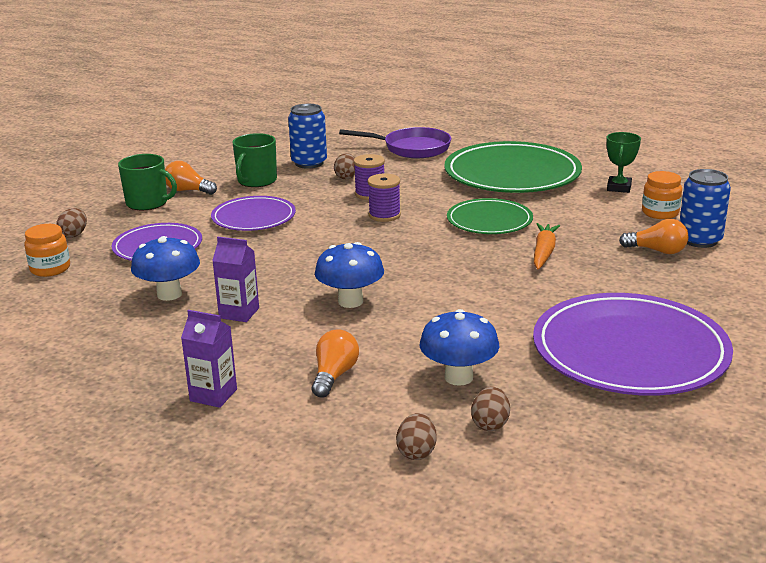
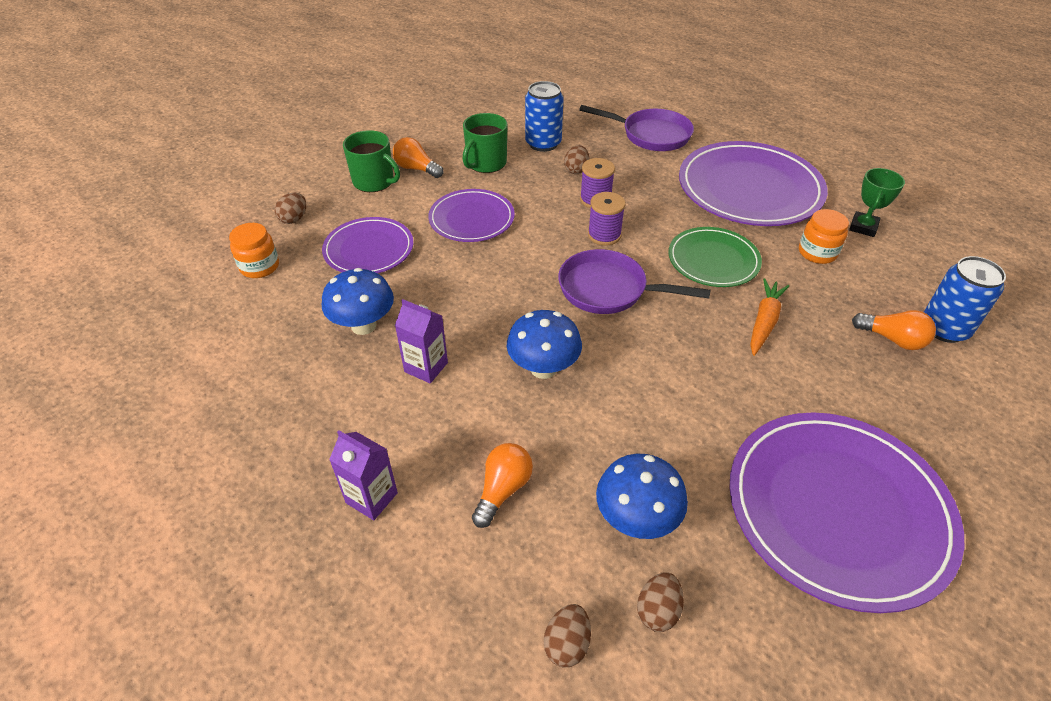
camera: 10 degrees right, 20 degrees up
(397, 248) = (608, 290): none -> purple pan
(512, 174) = (749, 189): green plate -> purple plate
(660, 213) = (904, 275): orange jar -> orange jar (817, 253)

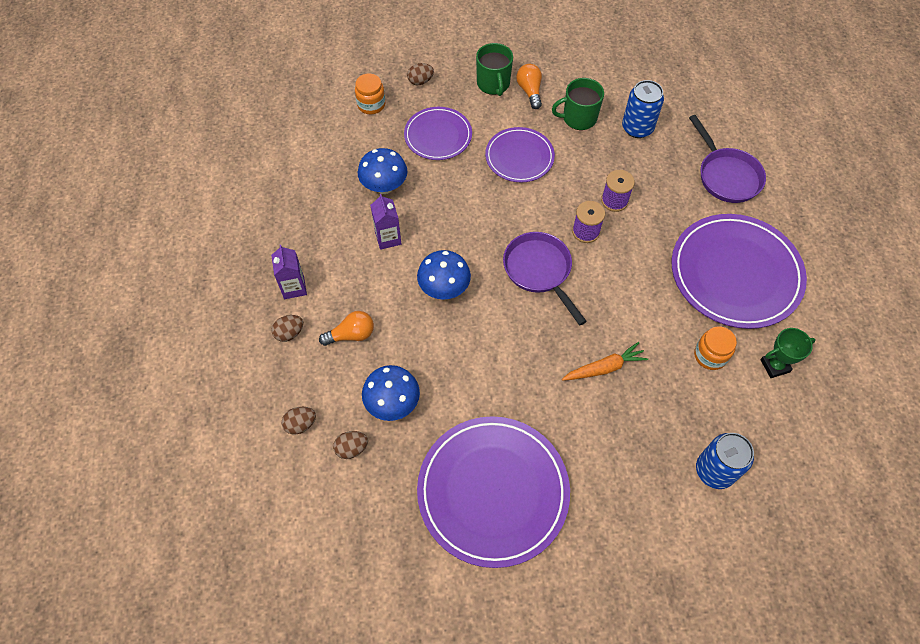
camera: 45 degrees right, 15 degrees up
(576, 170) = (632, 167): brown egg -> brown egg (289, 333)
(713, 260) = (631, 304): green plate -> none
(892, 339) = (668, 446): orange light bulb -> none

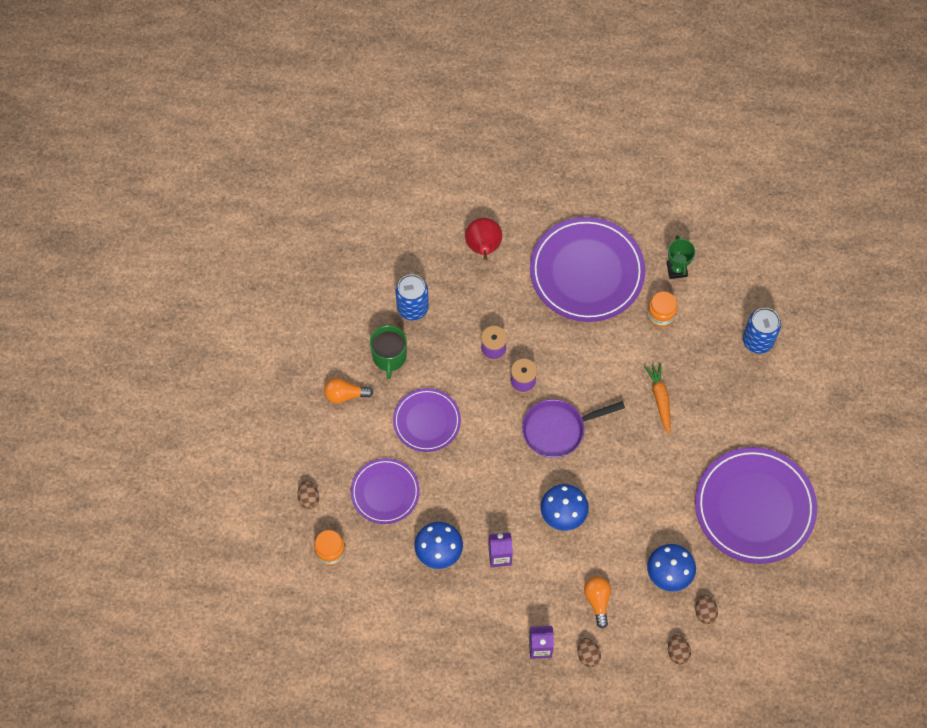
camera: 80 degrees left, 5 degrees up
(493, 84) = (328, 427): green mug -> none
(726, 176) = (483, 247): purple pan -> red pear

